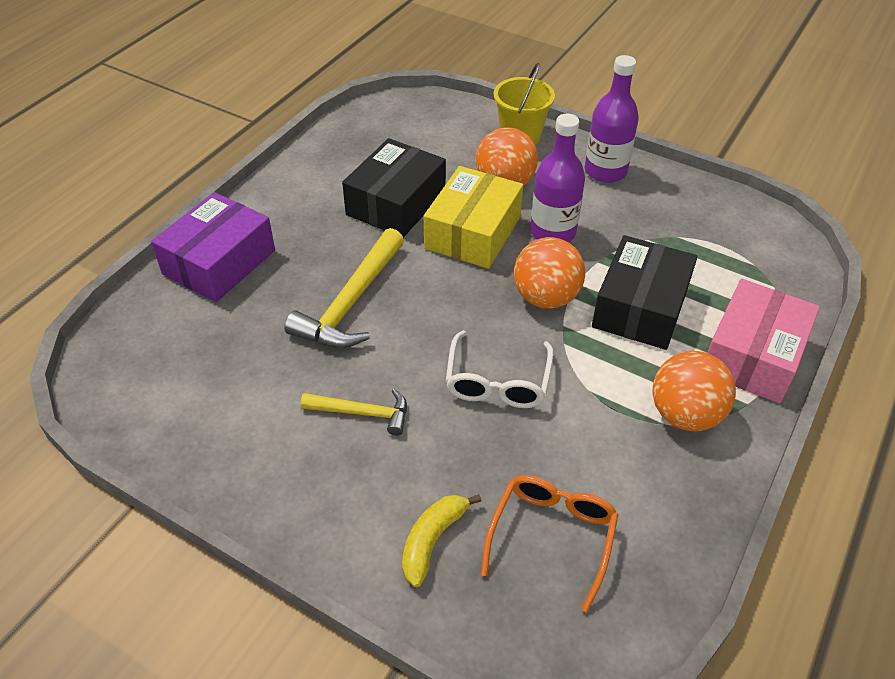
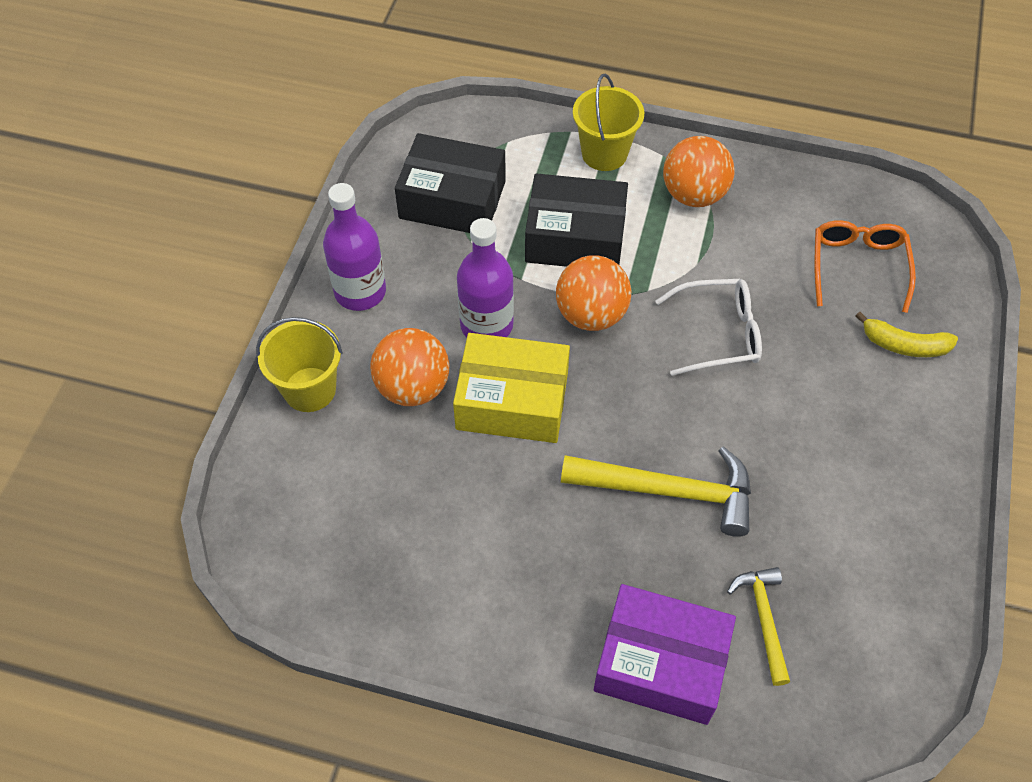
camera: 105 degrees left, 10 degrees up
(362, 413) = (806, 434): yellow hammer -> yellow hammer (763, 619)
(396, 203) = (485, 495): black box -> black box (452, 199)
(551, 537) = (857, 267): orange glasses -> orange glasses turned 90 degrees clockwise
(752, 355) = (604, 154): pink box -> yellow bucket

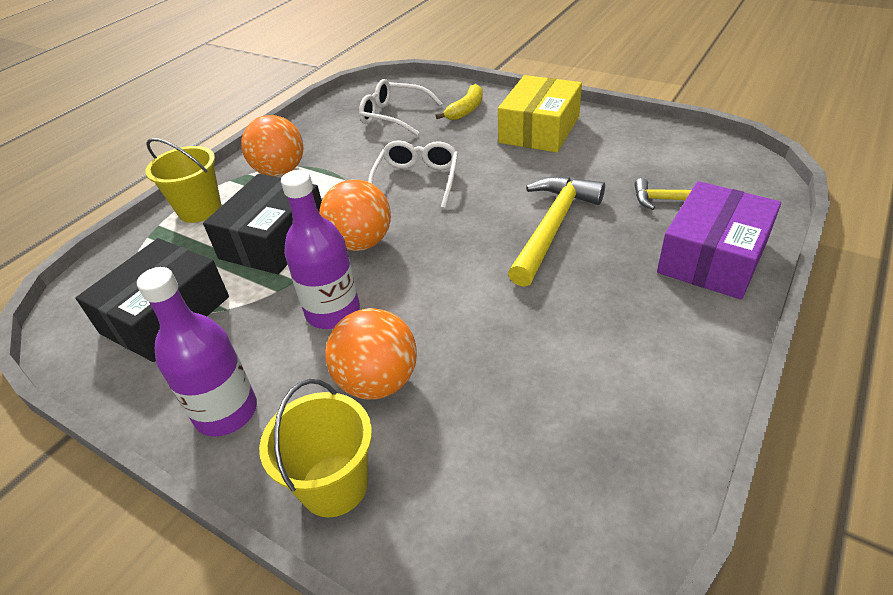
camera: 70 degrees left, 15 degrees down
(512, 401) = (428, 307): yellow box -> yellow box (539, 129)
(857, 267) = (394, 116): orange glasses -> white glasses

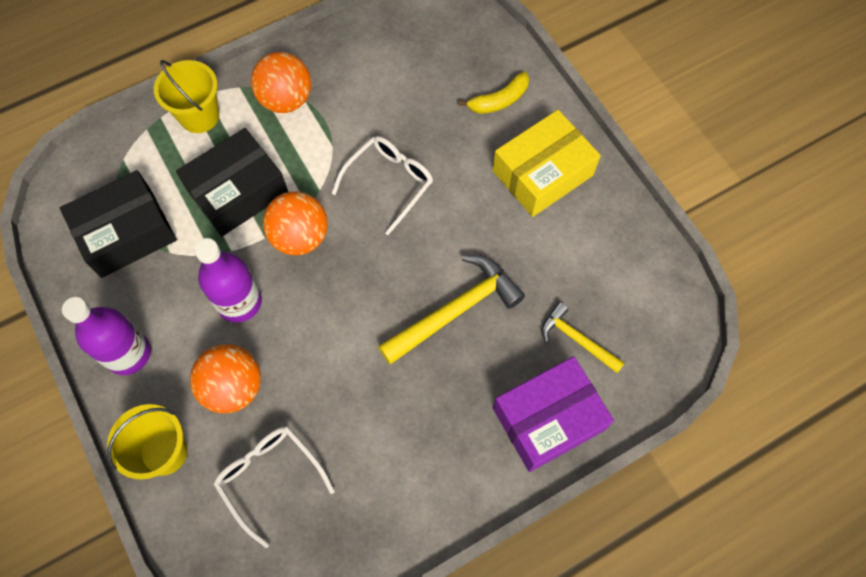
camera: 25 degrees right, 25 degrees up
(394, 116) = (428, 70): white glasses -> white glasses (270, 478)

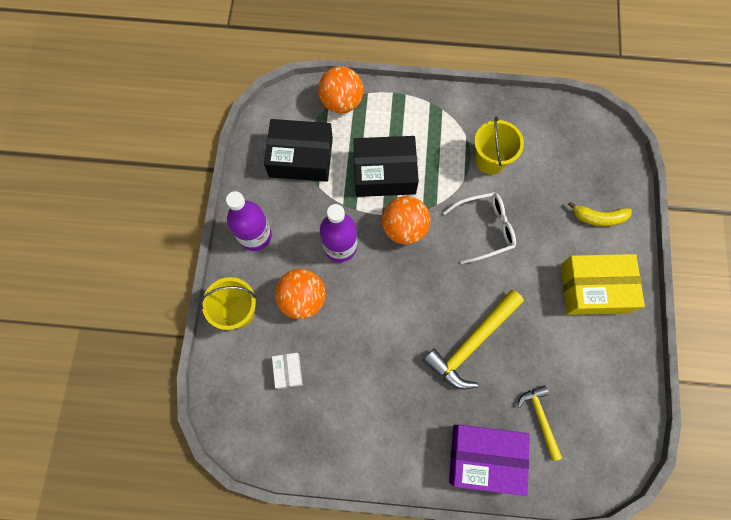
camera: 35 degrees right, 5 degrees up
(199, 116) = (392, 107): yellow bucket -> yellow bucket (490, 160)
(270, 478) = (288, 371): white glasses -> white box
(286, 99) = (454, 129): orange ball -> orange ball (341, 102)
(455, 310) = (472, 343): yellow hammer -> yellow hammer turned 135 degrees clockwise

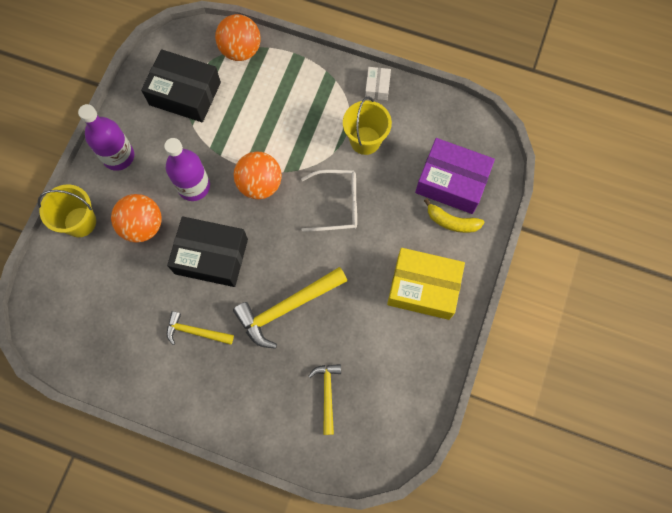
camera: 15 degrees right, 0 degrees up
(288, 371) = (108, 288): white box -> white box (377, 87)
(384, 173) = (259, 127): black box -> black box (211, 256)
(390, 392) = (195, 332): none -> yellow hammer
(485, 457) = (262, 415): purple box -> purple box (451, 182)

